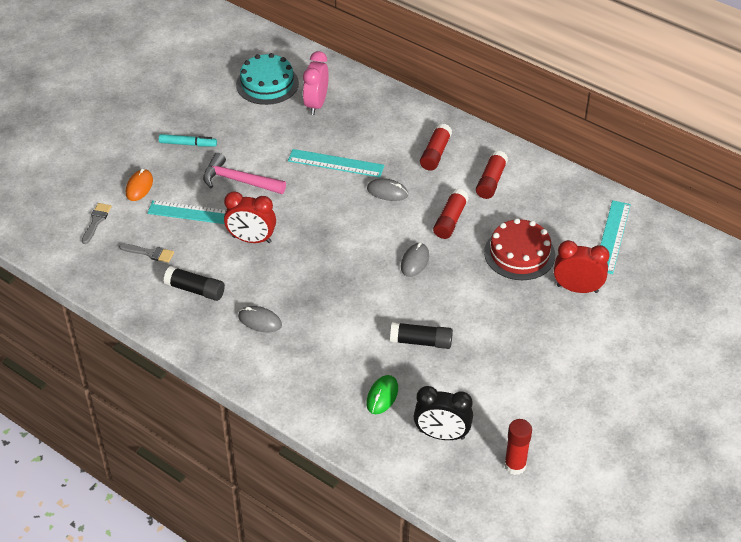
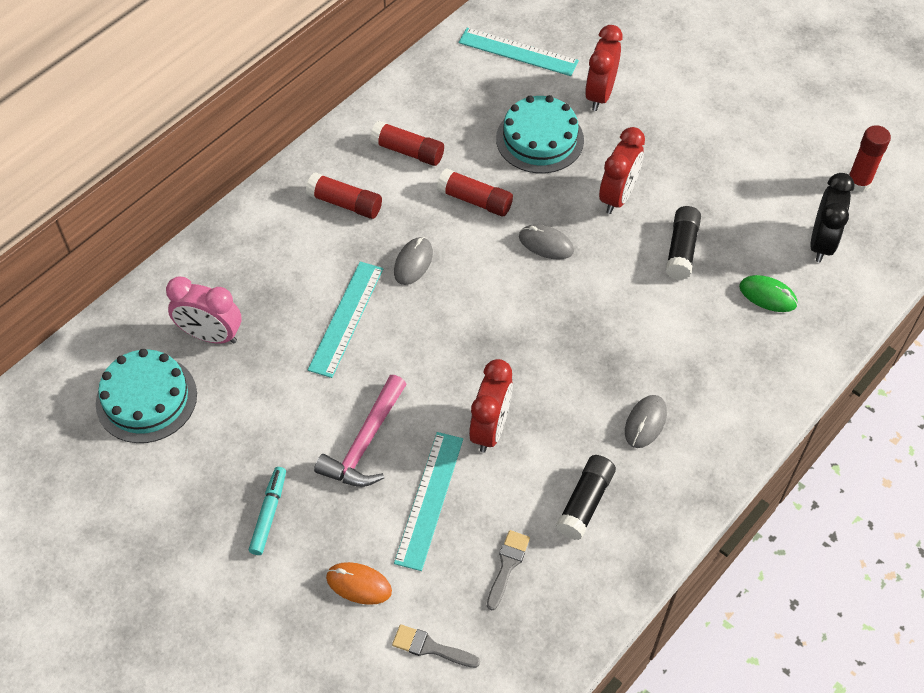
camera: 85 degrees left, 10 degrees up
(469, 302) = (618, 196): none -> red clock
(519, 254) = (540, 139): red cake -> turquoise cake

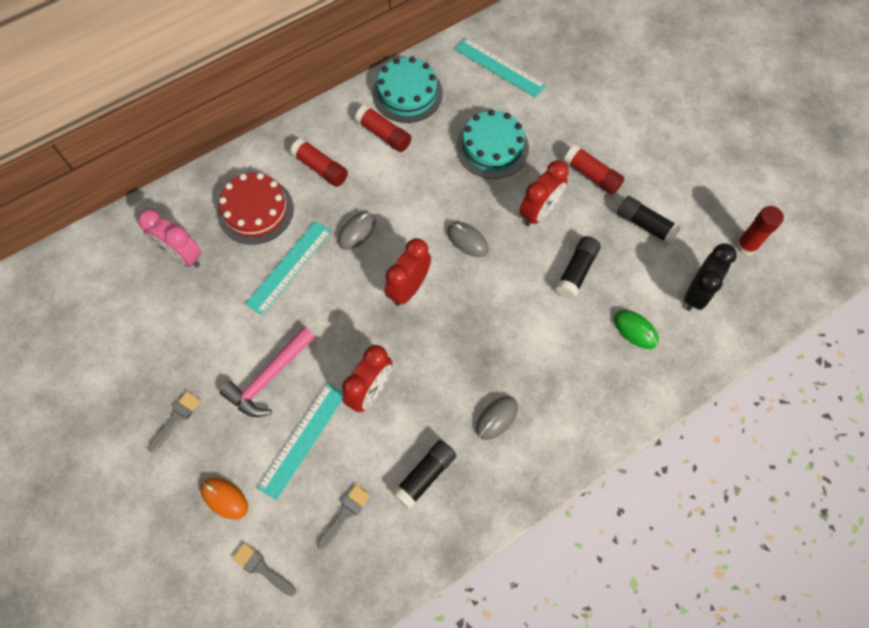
camera: 15 degrees right, 10 degrees up
(146, 399) = (117, 297): turquoise cake -> turquoise cake (407, 93)
(268, 513) = (176, 418): turquoise marker -> grey brush
(283, 266) = (255, 210): none -> red cake
(475, 200) = (423, 189): red glue stick -> red glue stick (592, 175)
(599, 95) = (553, 119): red clock -> red clock (408, 288)
(741, 184) = (645, 225): none -> black glue stick

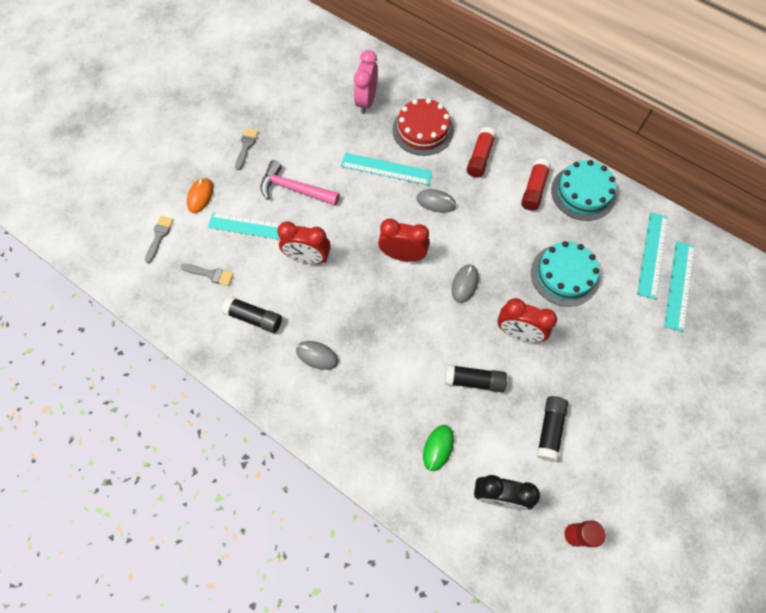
camera: 70 degrees right, 0 degrees up
(176, 418) = (246, 146): grey brush -> grey brush turned 90 degrees counterclockwise
(539, 61) = (679, 285): none -> turquoise ruler
(592, 175) = (579, 367): red glue stick -> none

